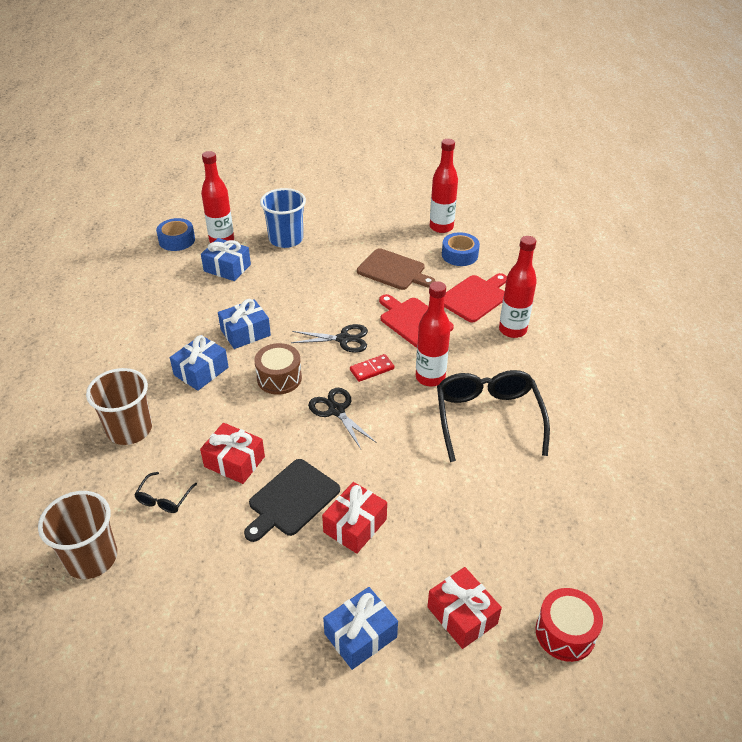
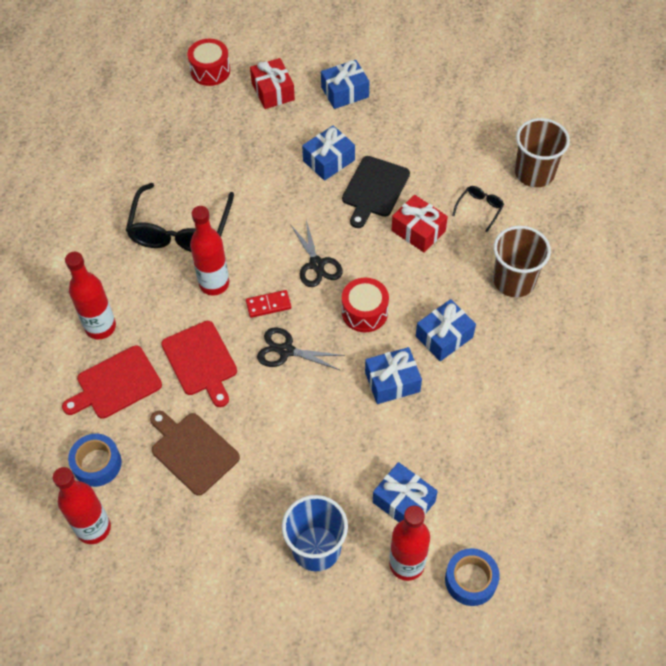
camera: 165 degrees left, 15 degrees up
(279, 378) = (364, 312): brown drum -> red drum
(291, 499) = (374, 189): black cutting board -> black cutting board turned 150 degrees clockwise
(355, 526) = (328, 160): red gift -> blue gift

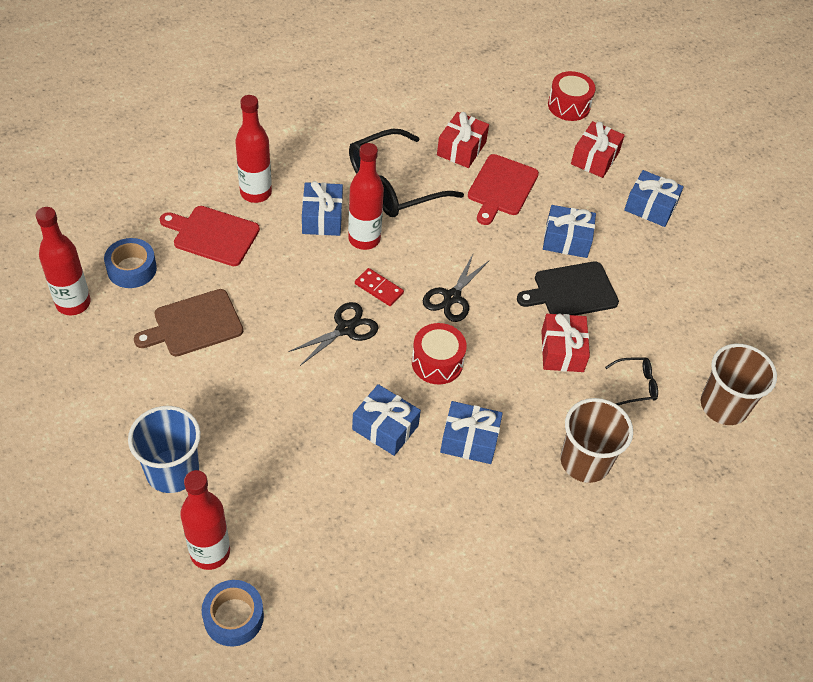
camera: 45 degrees right, 5 degrees down
(186, 164) = (461, 149): none -> red gift
(192, 451) = (194, 324): brown cutting board -> brown cutting board turned 120 degrees counterclockwise
(200, 361) = (282, 276): red cutting board -> red cutting board (501, 187)
(286, 350) = (345, 329): black scissors -> black scissors turned 75 degrees clockwise
(404, 502) = (271, 511): blue gift -> blue gift (322, 218)

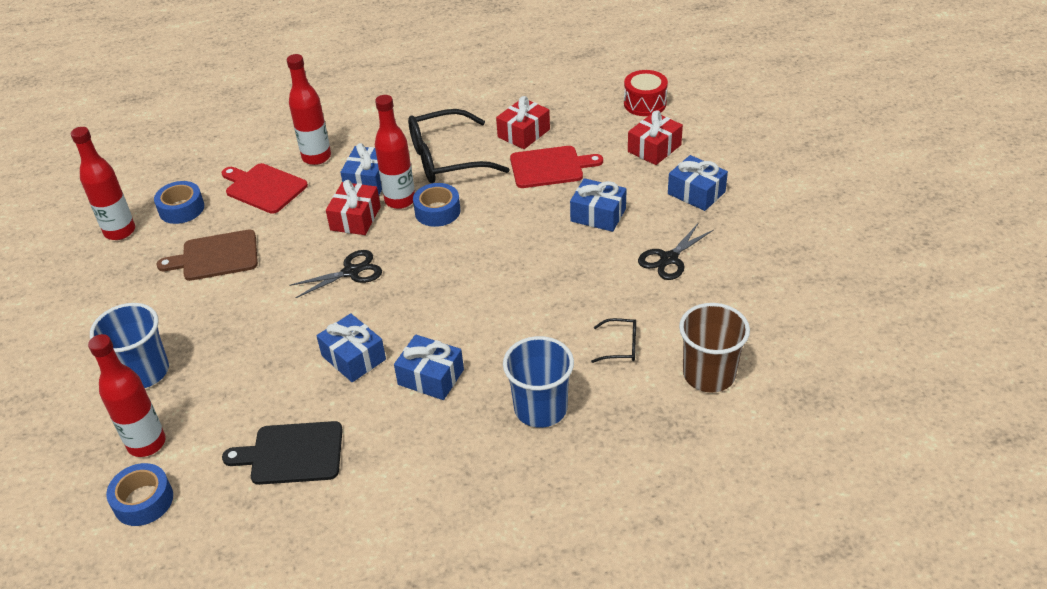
camera: 20 degrees right, 10 degrees down
(379, 288) = (396, 241): red domino -> none
(407, 249) = (437, 211): none -> blue tape
(437, 362) = (427, 308): red drum -> none
(452, 297) = (464, 254): black scissors -> black scissors (669, 259)
(501, 187) = (550, 167): red cutting board -> red cutting board turned 135 degrees counterclockwise
(562, 351) = (555, 309): red gift -> red gift (355, 218)
(571, 291) = (586, 259): black cutting board -> black cutting board (292, 453)
(585, 461) = (540, 408): brown cup -> blue cup

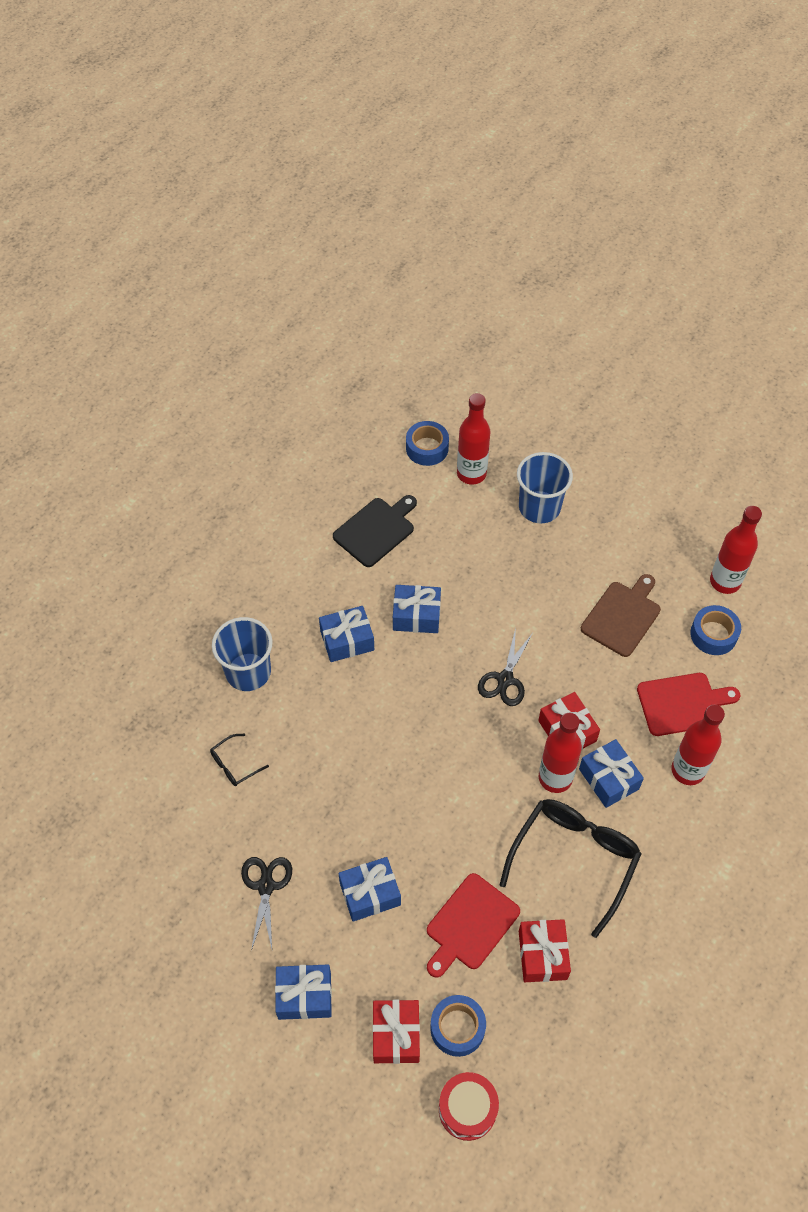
camera: 135 degrees right, 15 degrees up
(437, 211) = (510, 790): blue tape -> blue tape (457, 1028)
(709, 374) = (149, 787): brown cup -> none

